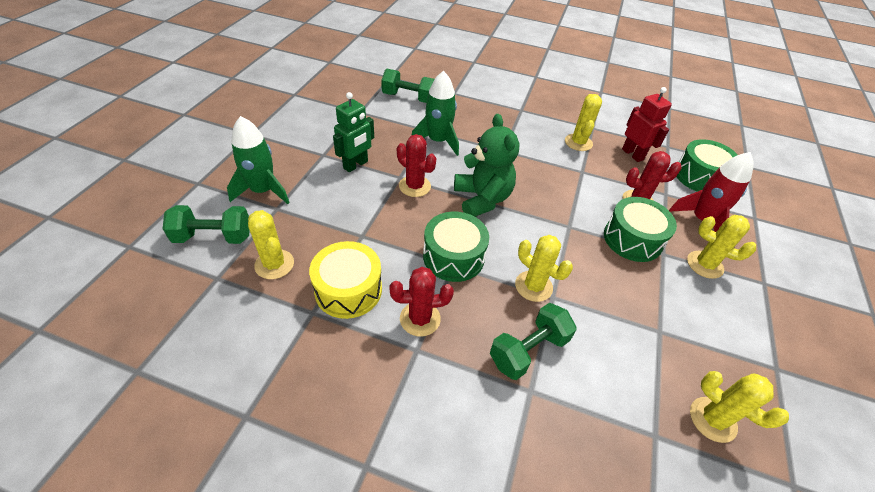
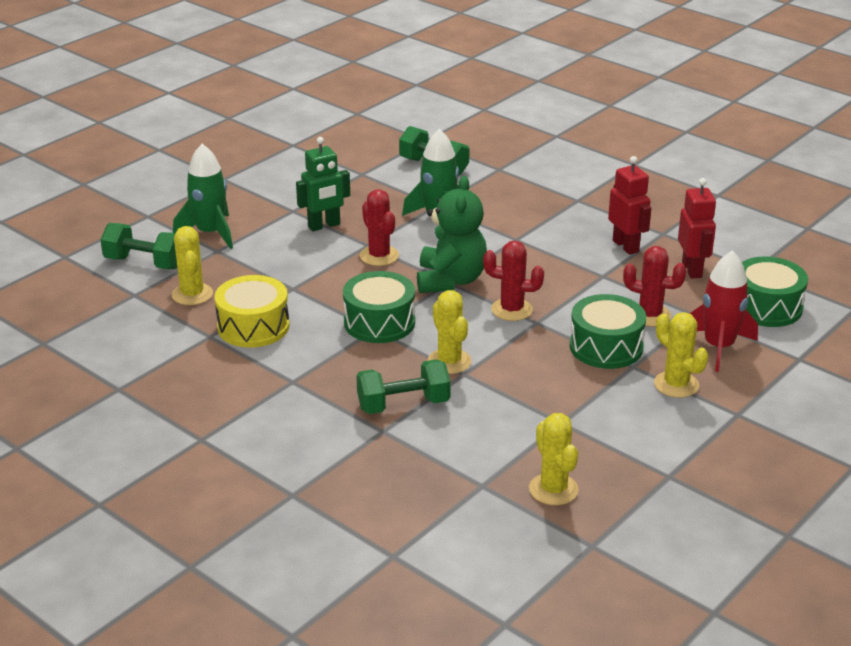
camera: 25 degrees right, 15 degrees down
(420, 319) = (310, 361): red cactus -> red cactus (511, 310)
(578, 142) = (626, 246): yellow cactus -> red robot

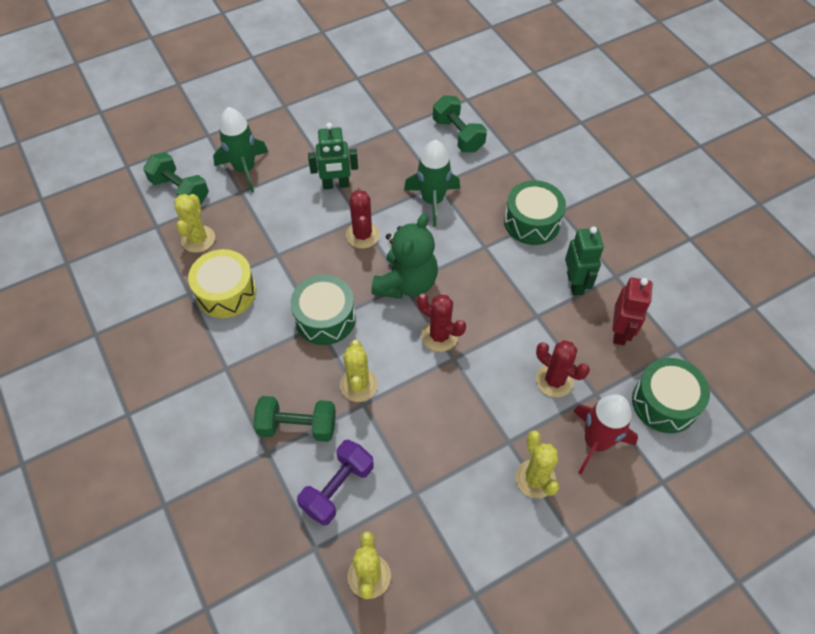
camera: 20 degrees right, 25 degrees up
(477, 437) = (338, 488): none -> purple dumbbell
(606, 347) = (497, 409): green drum -> green drum (532, 222)
(626, 246) = (575, 283): red robot -> green robot

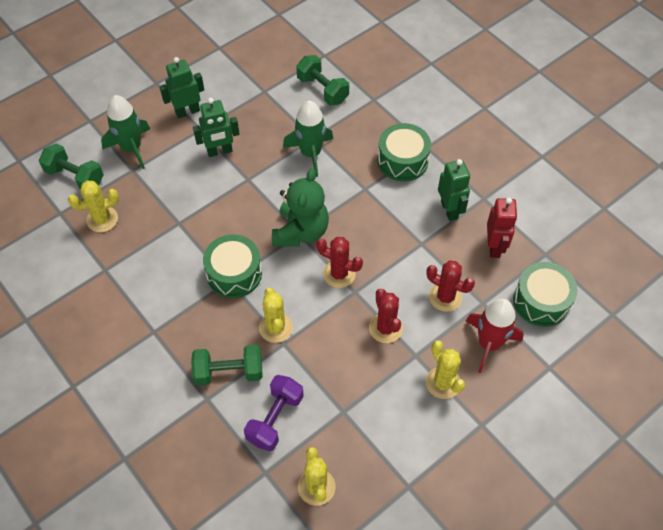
camera: 10 degrees left, 0 degrees up
(198, 239) = (102, 219): yellow cactus -> yellow cactus turned 75 degrees clockwise
(226, 292) = (139, 264): yellow drum -> none
(310, 139) = (187, 111): none -> green robot
(362, 235) = (253, 194): red cactus -> red cactus (385, 328)

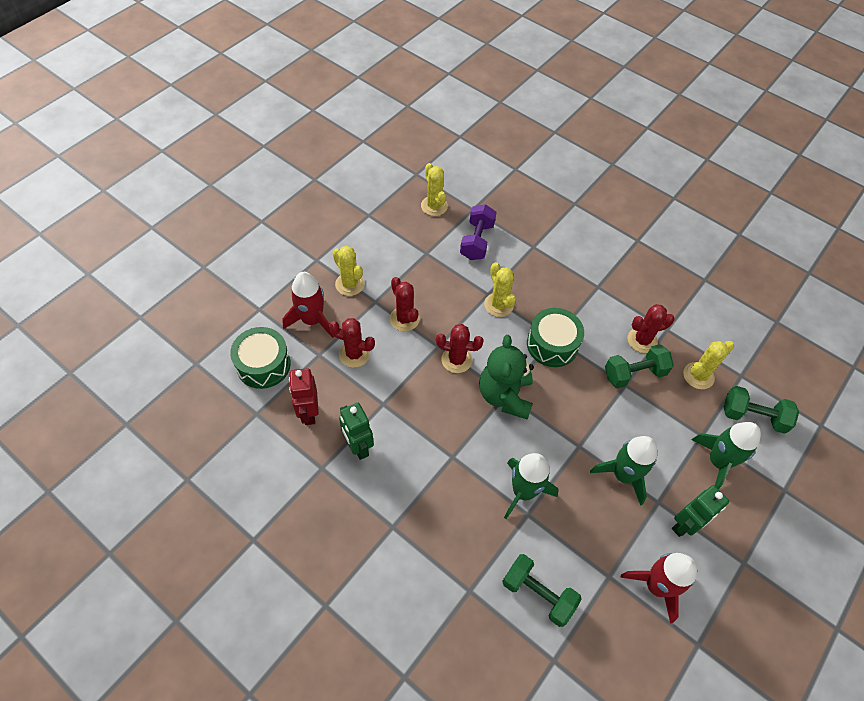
camera: 165 degrees right, 0 degrees up
(138, 262) = (642, 340): none -> red cactus
(220, 151) = (623, 475): green robot -> green rocket
(229, 372) = (524, 266): green dumbbell -> green dumbbell (634, 374)
(231, 80) = (656, 586): none -> red rocket
(402, 160) = (417, 501): green drum -> none

